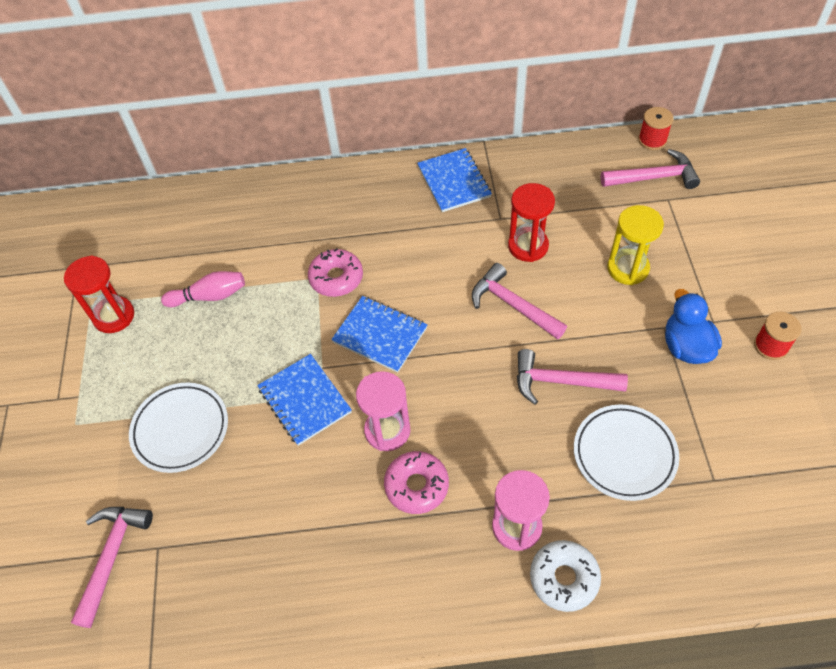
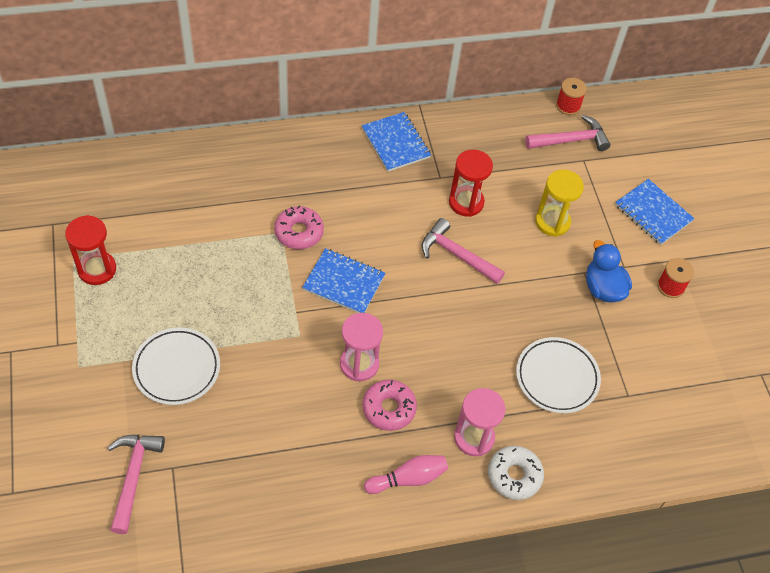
camera: 15 degrees left, 0 degrees up
(209, 296) = (184, 250): pink bowling pin -> pink bowling pin (408, 479)
(304, 400) = (284, 341): blue notebook -> blue notebook (653, 213)
(561, 381) = (502, 319): pink hammer -> none

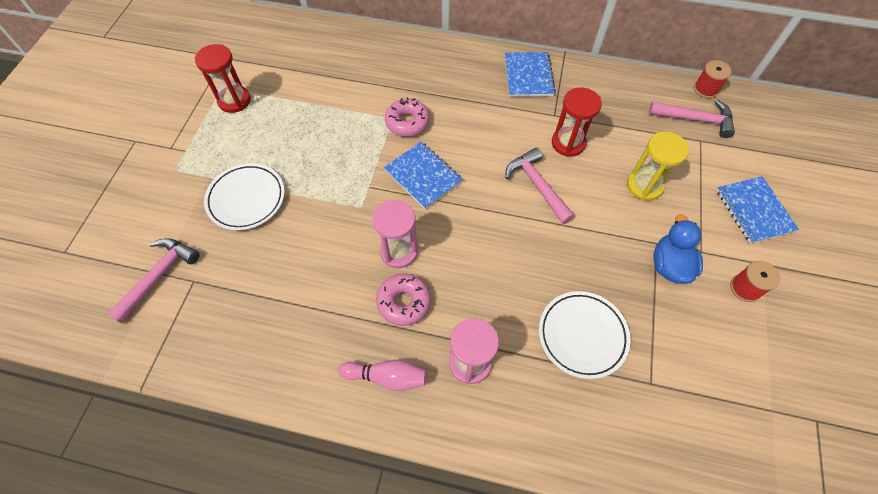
camera: 30 degrees right, 5 degrees up
(514, 475) = (492, 418): white donut -> none

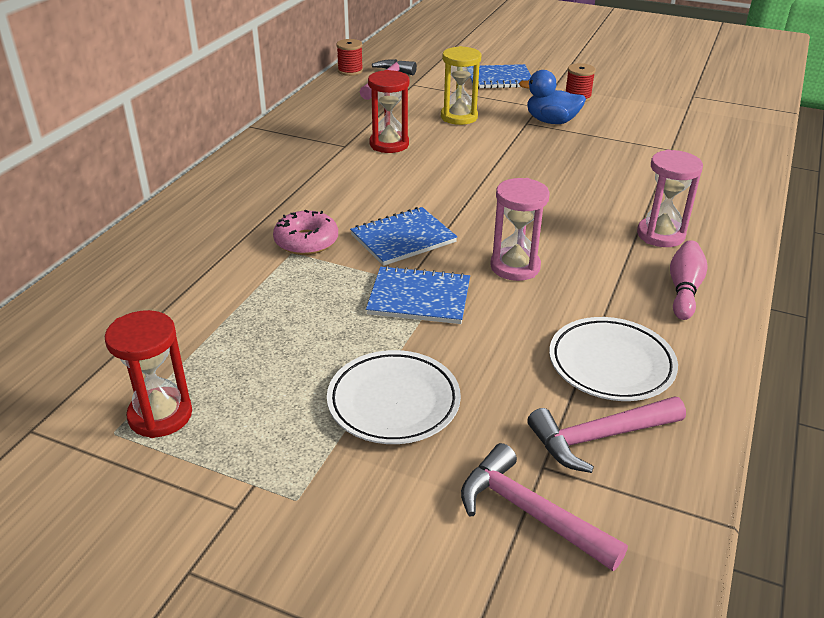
camera: 80 degrees left, 25 degrees down
(404, 302) = (587, 269): pink donut -> none
(528, 76) = (275, 151): blue notebook -> blue notebook (419, 298)
(537, 186) = (442, 169): pink hammer -> pink hammer (599, 437)
(582, 335) = (625, 172): white plate -> white plate (611, 364)

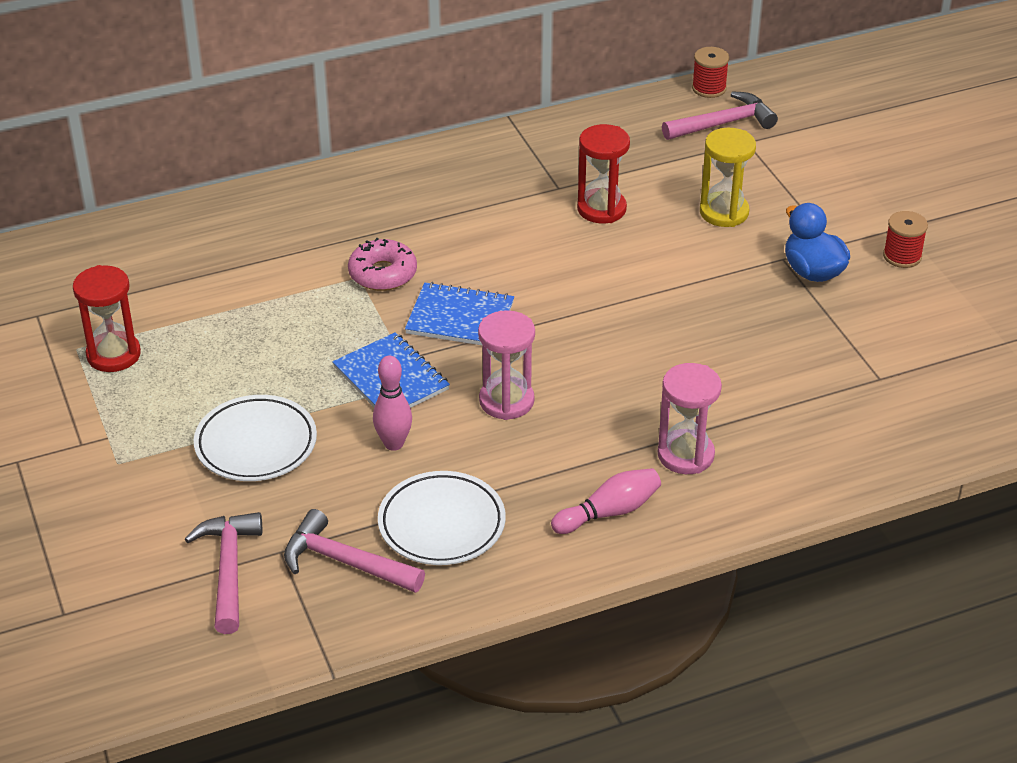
camera: 45 degrees right, 5 degrees up
(491, 336) = (393, 444): none -> pink bowling pin
(499, 79) = (855, 183): blue notebook -> none

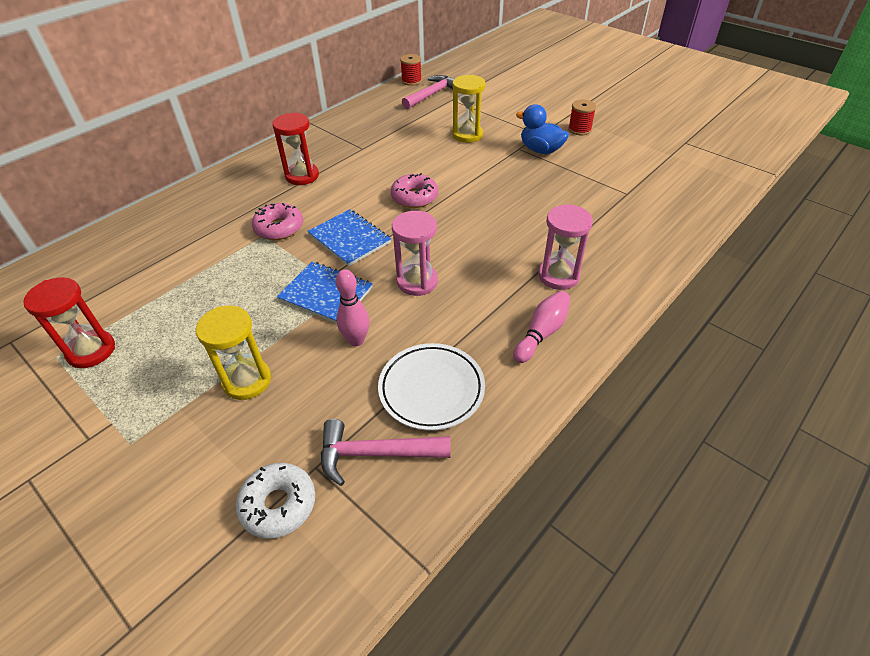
camera: 25 degrees left, 5 degrees up
(229, 569) = (278, 505): pink hammer -> white donut
(256, 444) = (247, 381): white plate -> yellow hourglass
(460, 318) = (349, 239): blue notebook -> blue notebook turned 60 degrees clockwise
(580, 287) = (414, 197): none -> pink donut
(601, 209) = (396, 152): red hourglass -> red hourglass (302, 176)

